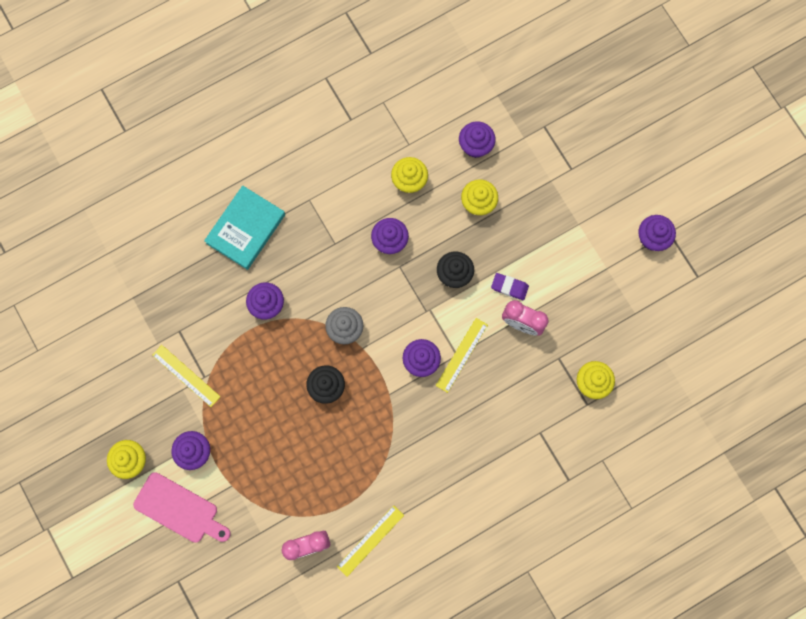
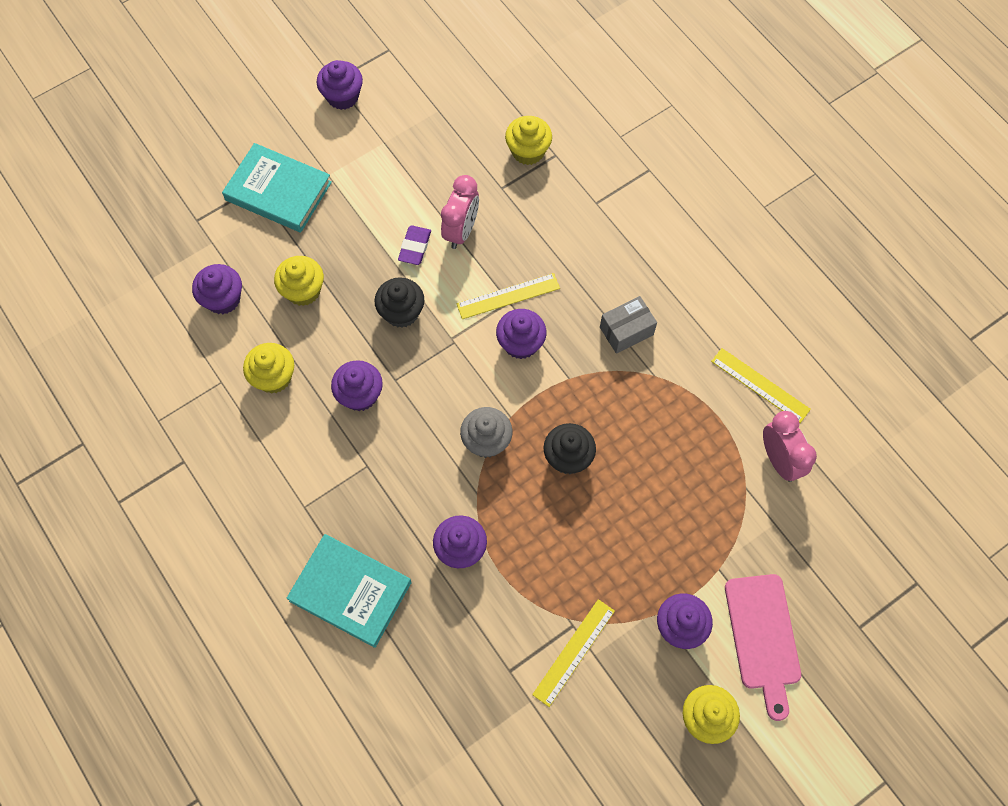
camera: 95 degrees left, 10 degrees down
(179, 509) = (763, 637): pink cutting board -> pink cutting board turned 150 degrees clockwise
(424, 442) = (626, 331): none -> grey box
(461, 355) = (508, 296): yellow ruler -> yellow ruler turned 45 degrees counterclockwise
(566, 186) = (278, 191): none -> turquoise book

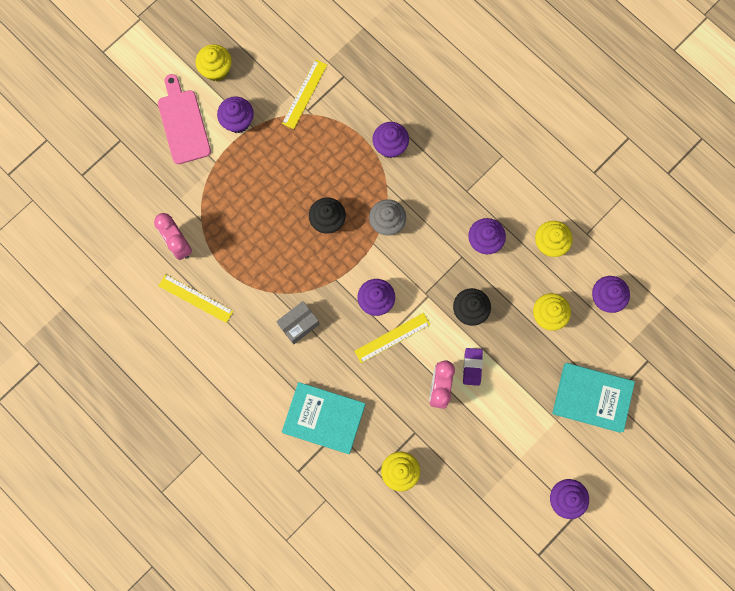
camera: 170 degrees right, 10 degrees up
(350, 591) = (456, 107): turquoise book -> turquoise book (324, 418)

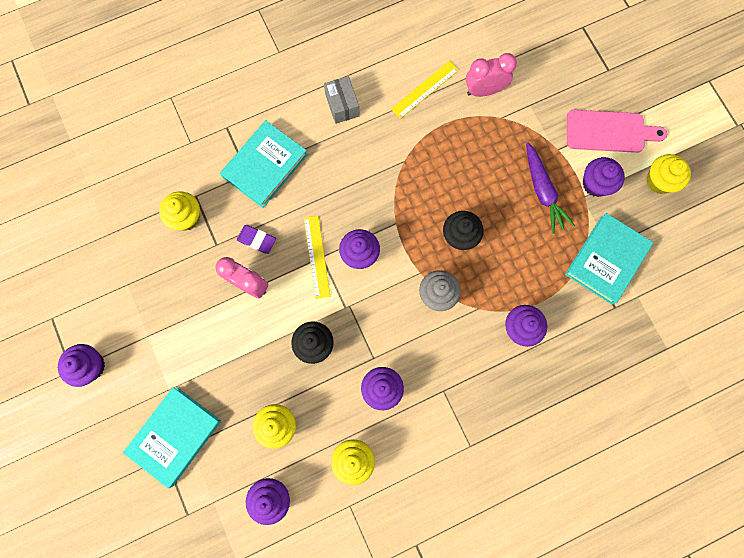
camera: 110 degrees right, 0 degrees up
(261, 163) = (542, 191): none -> purple carrot
(299, 324) = (364, 173): grey box -> grey box (342, 105)
(304, 94) = (606, 260): yellow ruler -> turquoise book
(472, 367) = (256, 324): purple eraser -> purple eraser (257, 240)

